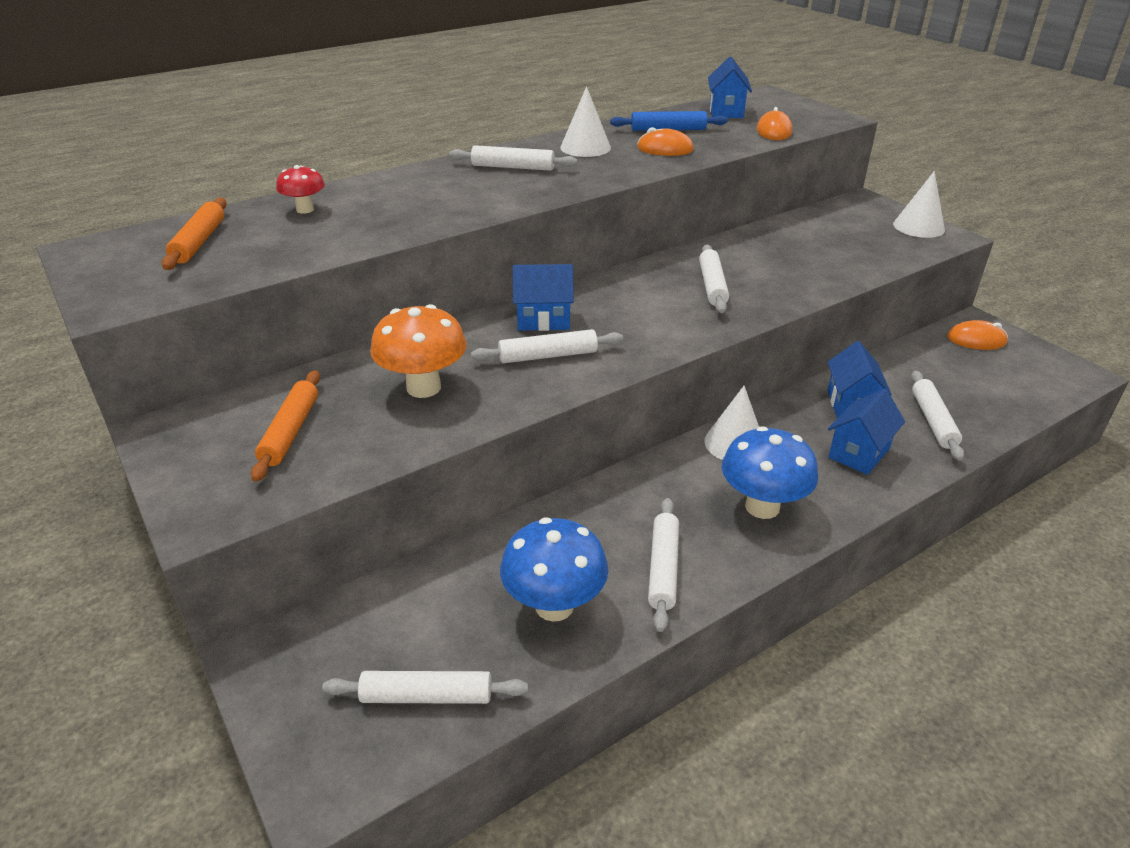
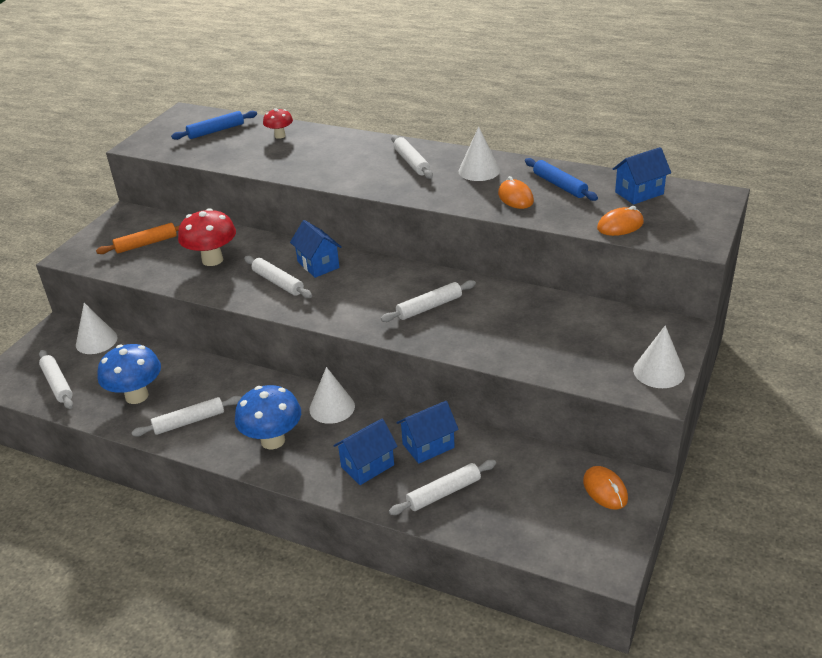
camera: 60 degrees right, 0 degrees up
(199, 242) = (216, 131): orange rolling pin -> blue rolling pin
(358, 613) = (96, 341): none -> white cone
(423, 387) = (212, 260): orange mushroom -> red mushroom
(859, 453) = (367, 466): blue house -> blue house turned 45 degrees counterclockwise

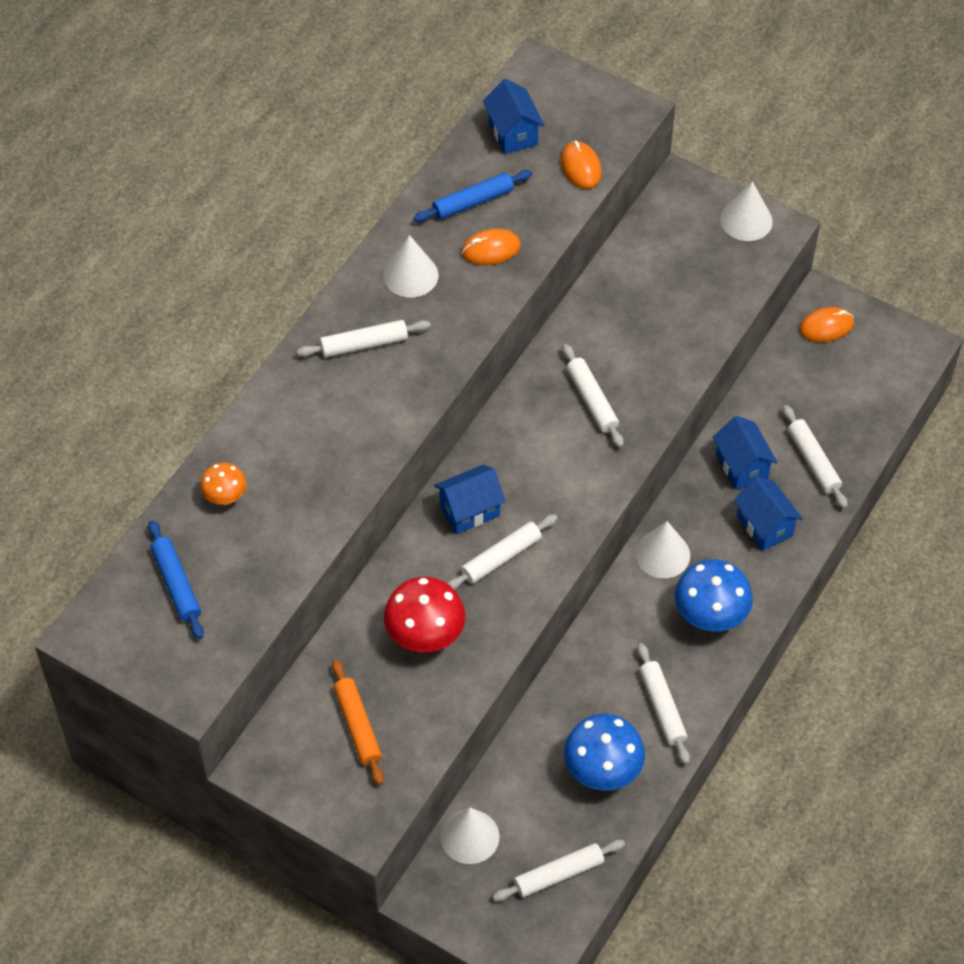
camera: 85 degrees left, 20 degrees up
(280, 136) = (225, 497): red mushroom -> orange mushroom

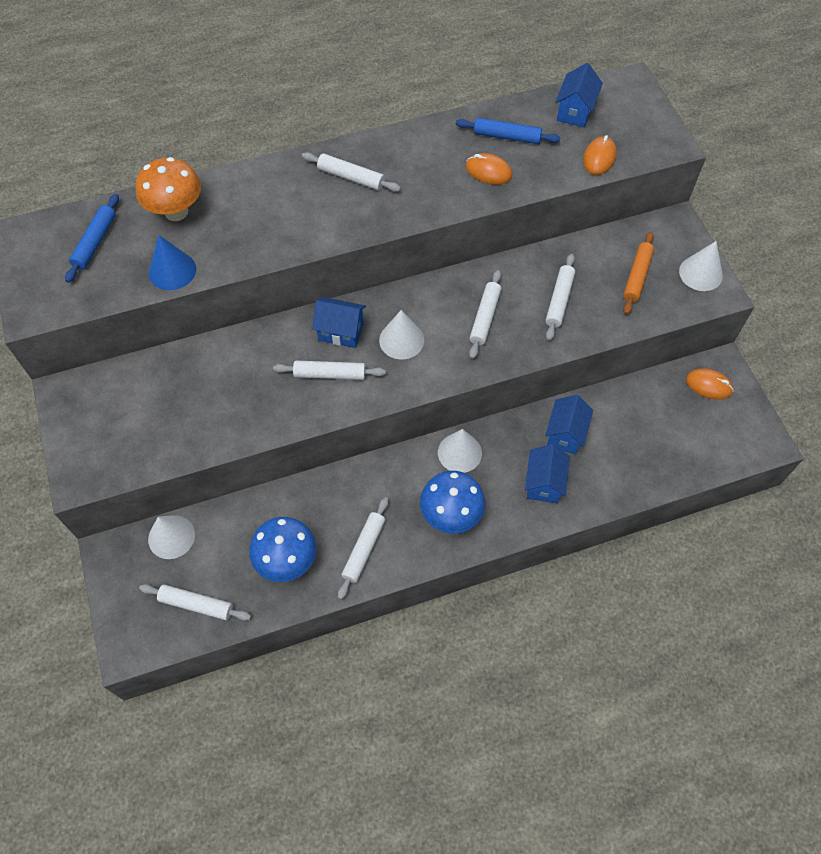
camera: 40 degrees right, 5 degrees up
(225, 497) = (176, 212): orange mushroom -> orange mushroom, size x1.76
(288, 556) = (172, 270): none -> blue cone
(358, 726) = (142, 413): orange rolling pin -> orange rolling pin (637, 277)
(410, 275) = (422, 155): white cone -> white cone (401, 340)
(425, 637) = (235, 389): red mushroom -> none
(813, 461) = (617, 465): white rolling pin -> white rolling pin (559, 300)

